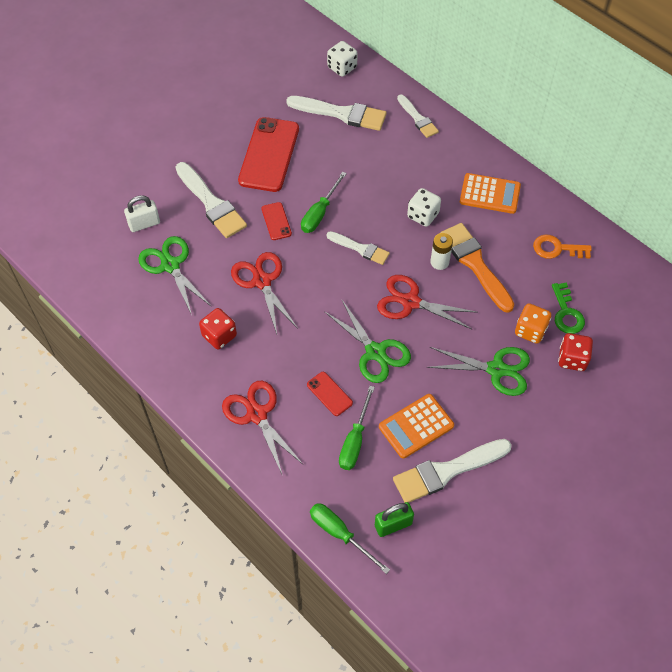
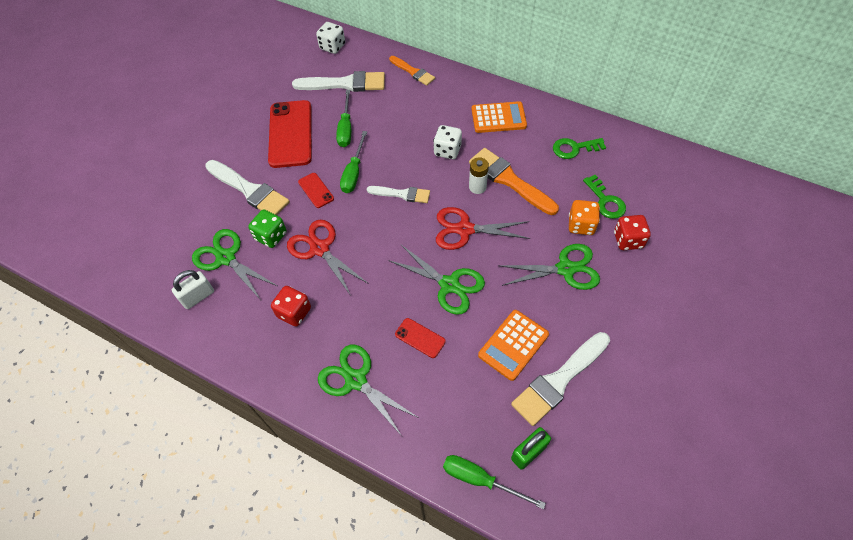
camera: 15 degrees left, 0 degrees up
(144, 224) = (189, 226): white padlock -> white padlock (198, 297)
(219, 256) = (271, 236): none -> green dice
(257, 414) = (355, 380): red scissors -> green scissors
(355, 440) = (460, 377): green screwdriver -> green screwdriver (345, 128)
(418, 118) = (413, 72): white brush -> orange brush
(557, 249) = (574, 148): orange key -> green key

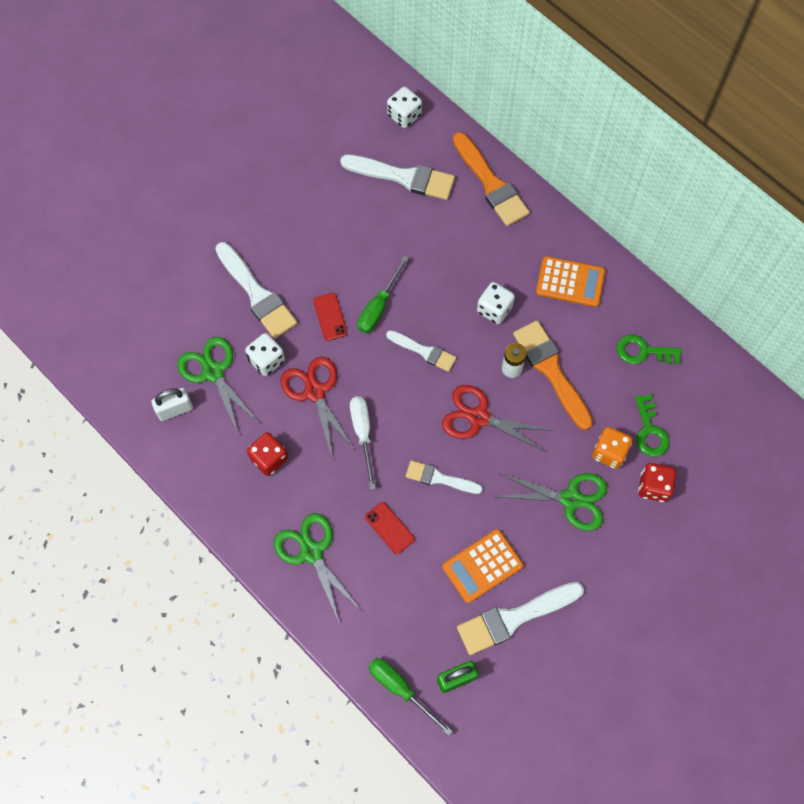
camera: 15 degrees right, 10 degrees up
(271, 236) = (267, 360): green dice -> white dice
(290, 134) = (321, 231): red phone -> none
(345, 128) = (386, 243): green screwdriver -> none
(371, 269) = (363, 434): none -> white screwdriver
(413, 72) = (490, 183): orange brush -> orange brush, size x1.65
(449, 285) = (439, 478): green scissors -> white brush

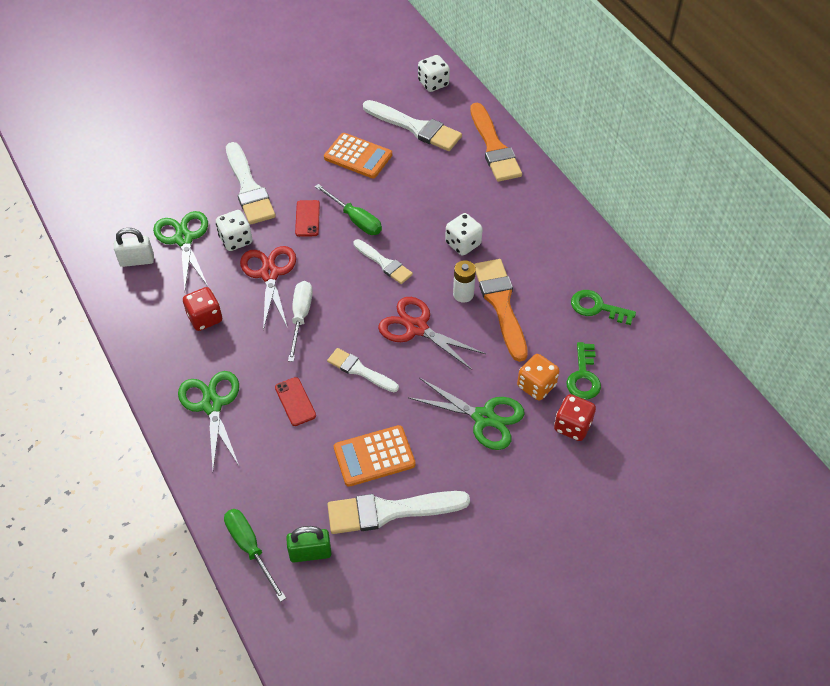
camera: 15 degrees right, 15 degrees down
(378, 306) = (355, 219): green screwdriver -> green screwdriver turned 90 degrees counterclockwise
(570, 282) = (543, 237): orange calculator -> orange calculator (358, 156)

